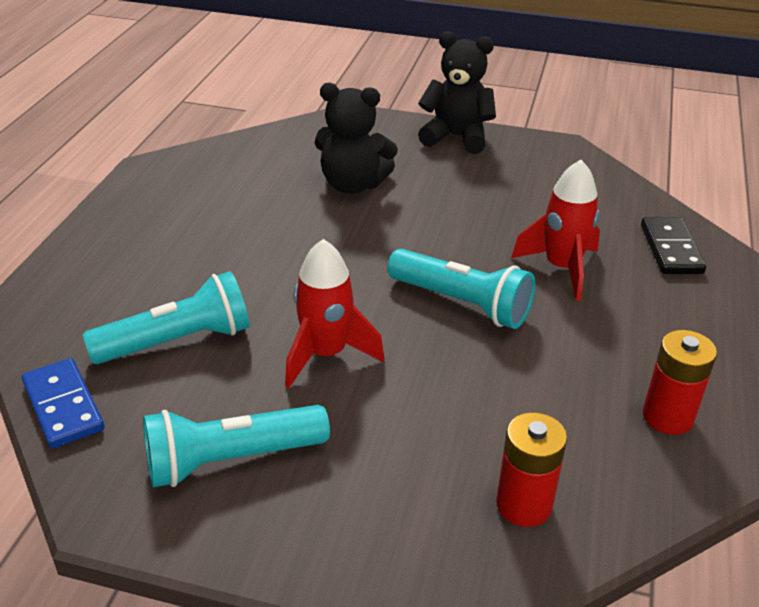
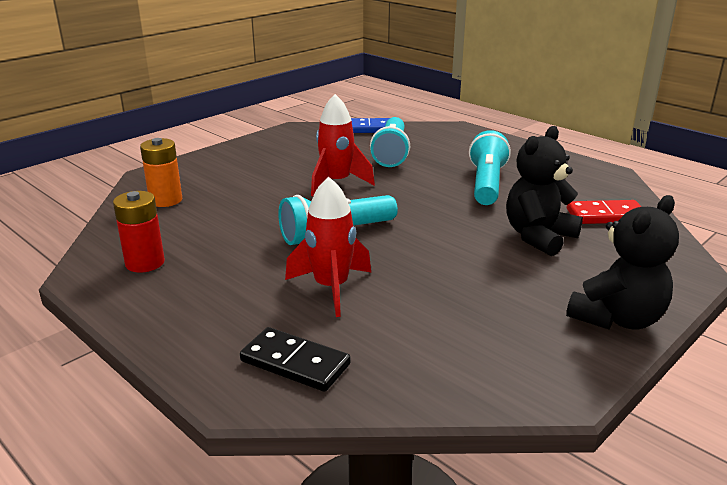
camera: 120 degrees right, 10 degrees down
(231, 460) = (290, 151): turquoise flashlight -> turquoise flashlight (486, 184)
(273, 158) = (606, 215): none -> red domino
(524, 505) = (166, 200): red battery -> orange battery

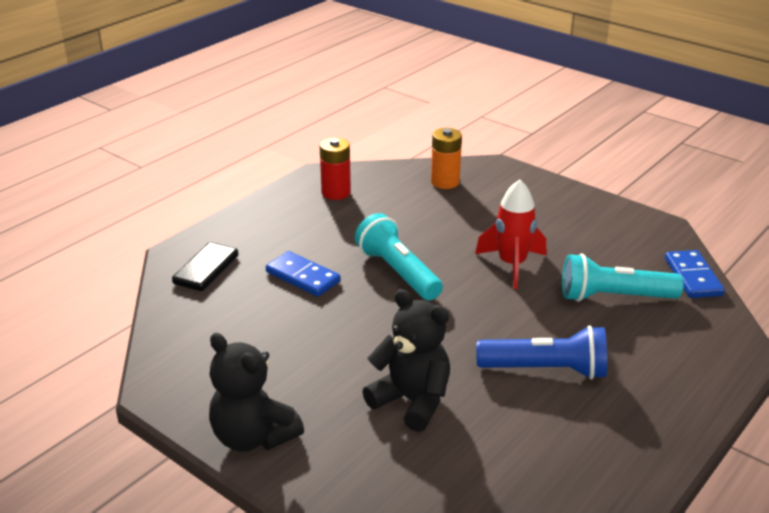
camera: 85 degrees right, 5 degrees up
(331, 288) = (302, 277): red rocket -> blue domino
(486, 184) = (545, 370): turquoise flashlight -> blue flashlight
(606, 215) = (479, 464): red domino -> none

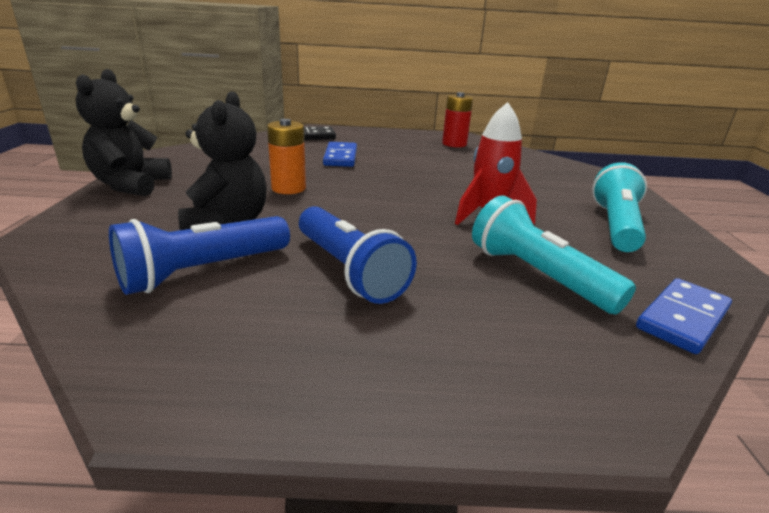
camera: 50 degrees right, 5 degrees down
(398, 272) = (396, 179): turquoise flashlight -> turquoise flashlight (615, 225)
(445, 182) = (544, 167): orange battery -> orange battery (288, 188)
(493, 437) = (203, 271): none -> blue flashlight

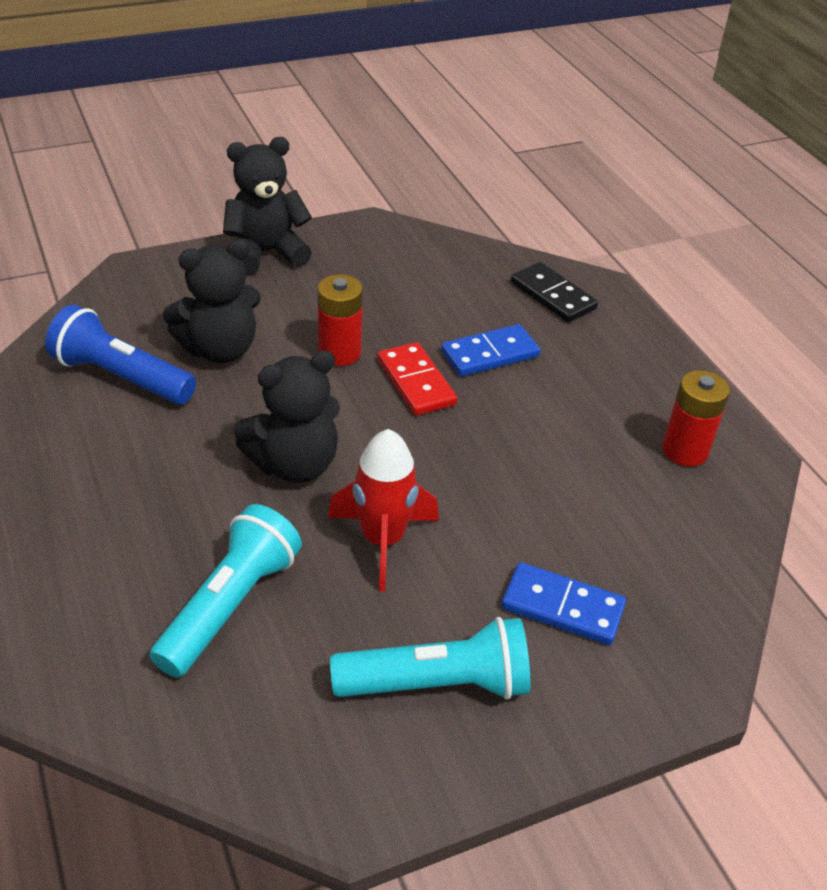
camera: 65 degrees right, 15 degrees up
(288, 188) = (339, 352): orange battery -> red battery
(345, 176) = (416, 382): none -> red domino
(349, 270) = (167, 461): blue flashlight -> none
(395, 224) = (294, 464): none -> black teddy bear
(683, 318) = (191, 739): blue domino -> blue domino (562, 607)

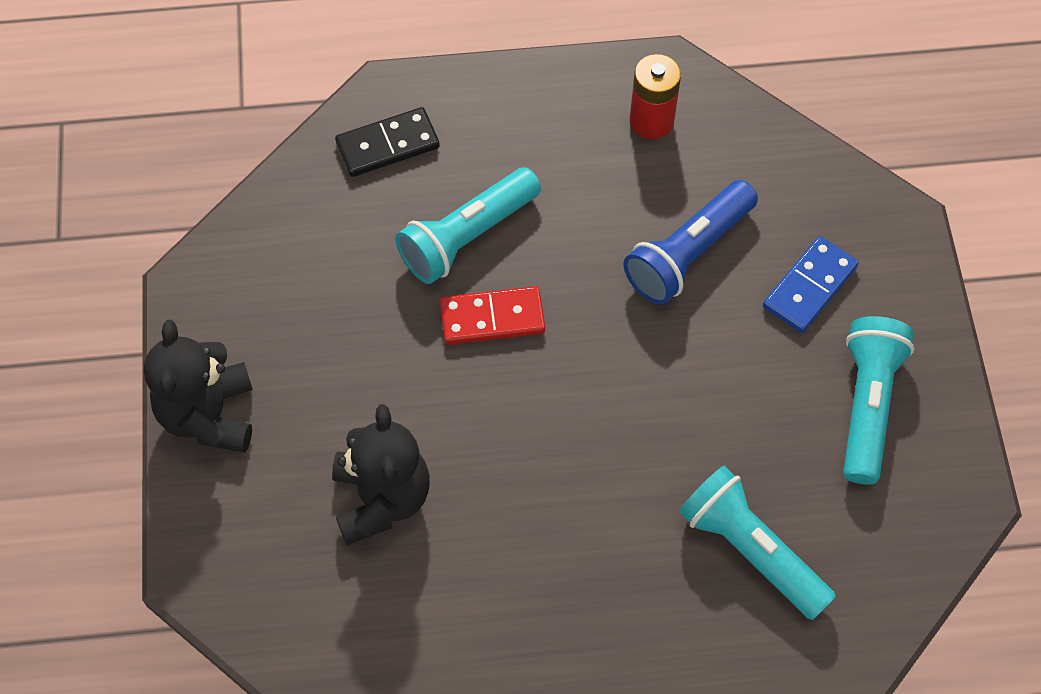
camera: 70 degrees left, 20 degrees up
(121, 377) = (400, 608): blue flashlight -> blue flashlight (688, 253)
(294, 464) = (584, 460): black teddy bear -> none
(339, 352) = (423, 379): red battery -> none
(383, 540) = (703, 406): red rocket -> none
(490, 354) = (467, 236): blue domino -> turquoise flashlight

